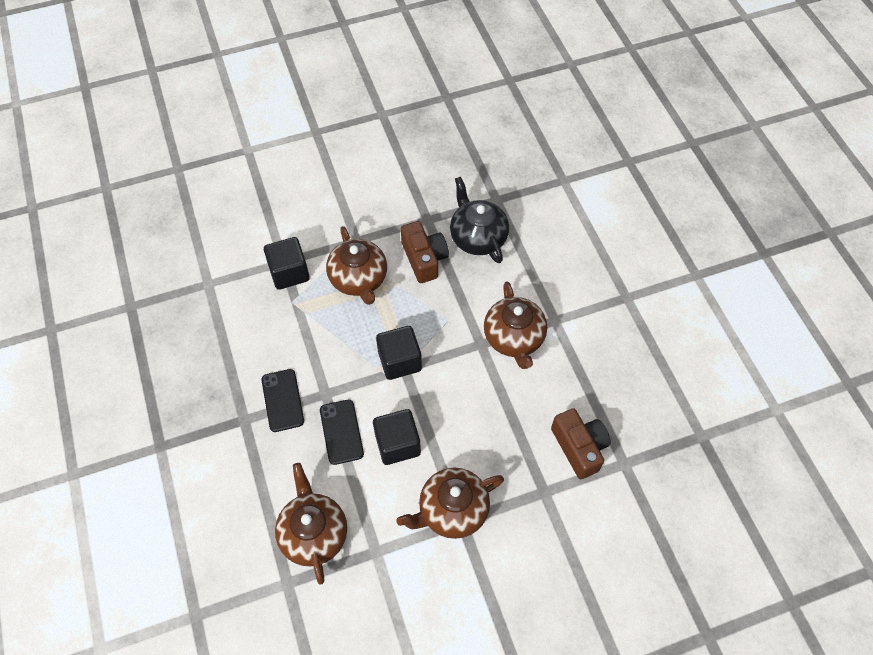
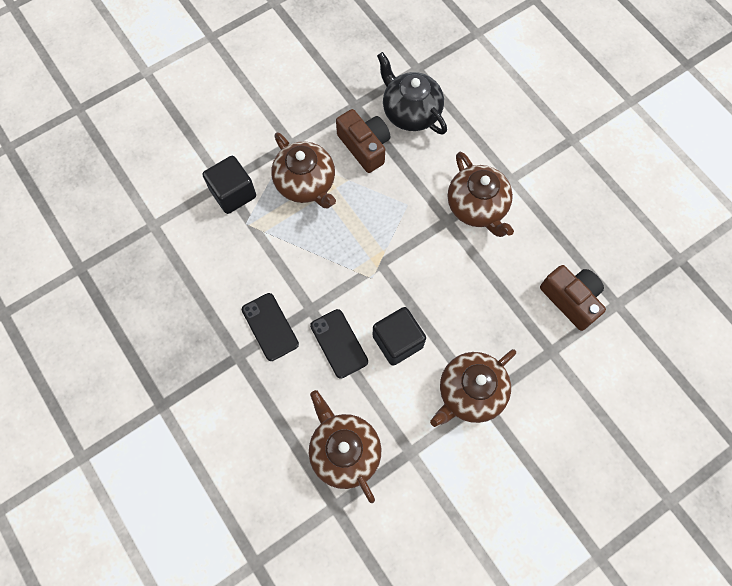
camera: 15 degrees left, 10 degrees up
(399, 361) = (373, 257): black cube -> none

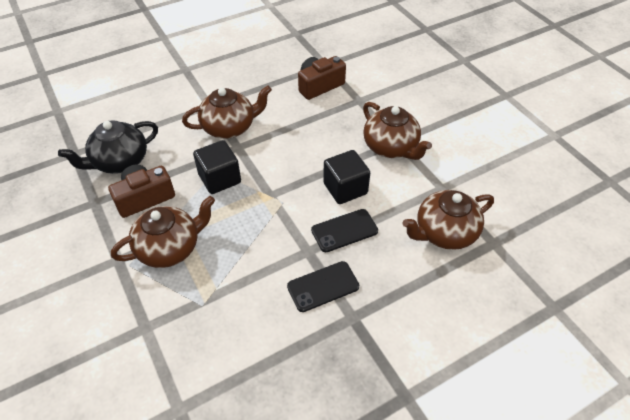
camera: 85 degrees left, 20 degrees down
(233, 193) = (161, 317): black cube -> black cube (220, 179)

